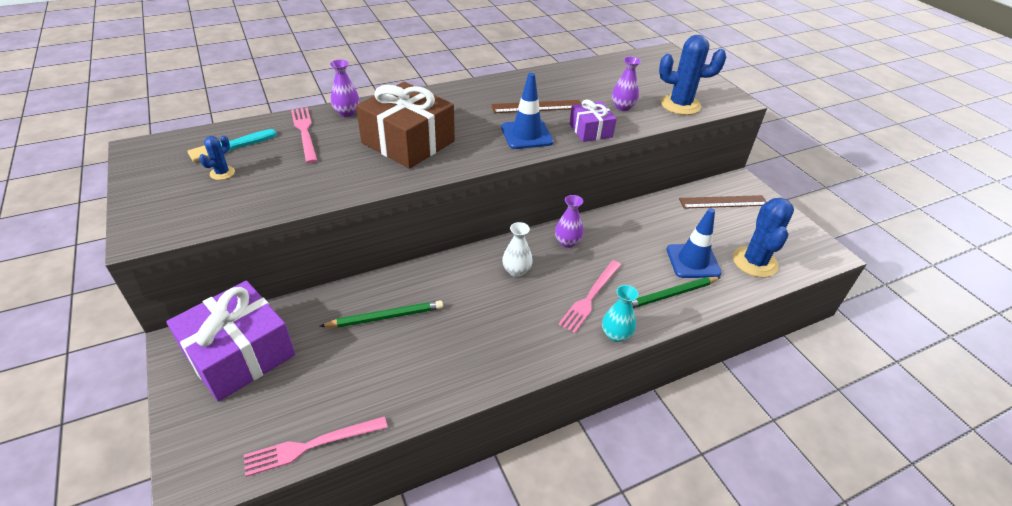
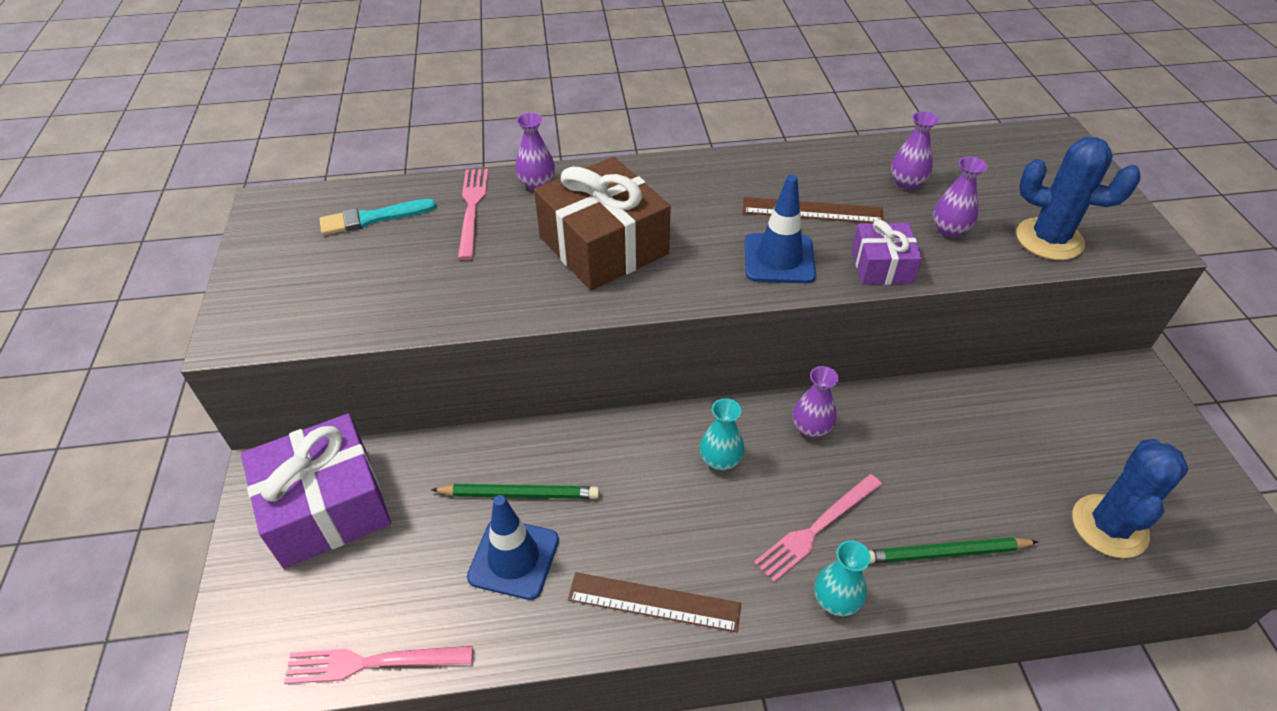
camera: 20 degrees right, 5 degrees up
(222, 173) = (351, 258): blue cactus -> none
(516, 271) = (720, 460): white vase -> turquoise vase
(588, 85) = (907, 183): none -> purple vase
(693, 261) = (1002, 502): blue traffic cone -> blue traffic cone (514, 558)
(723, 202) = (1091, 406): brown ruler -> brown ruler (654, 602)

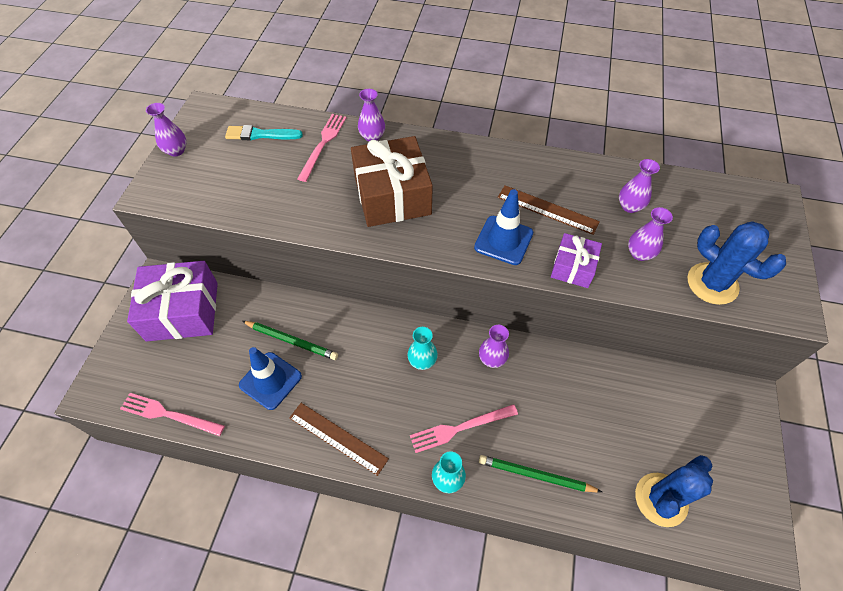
camera: 20 degrees right, 10 degrees up
(250, 268) = (176, 151): none -> purple vase

